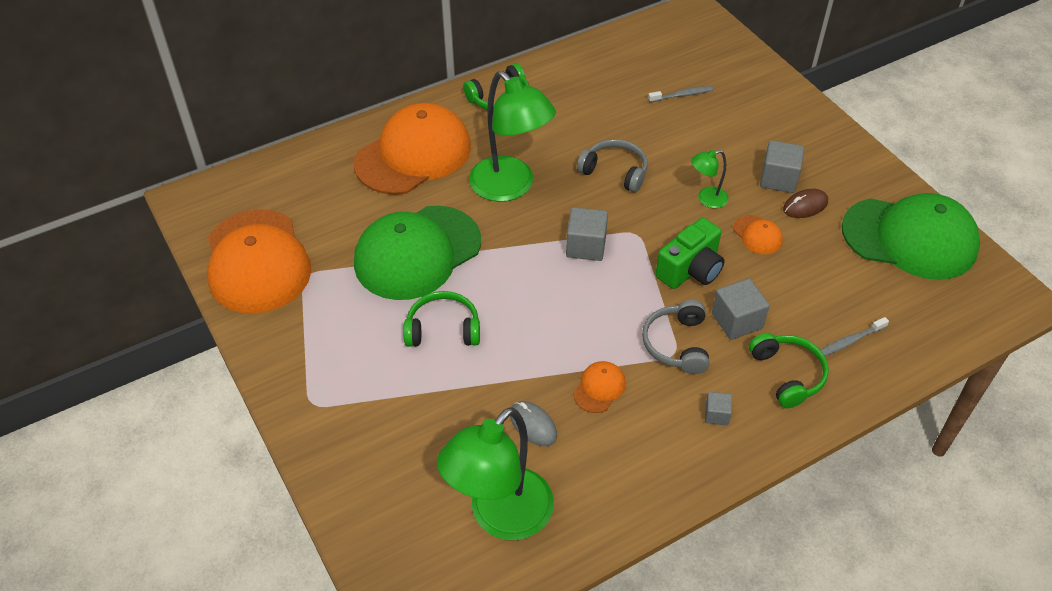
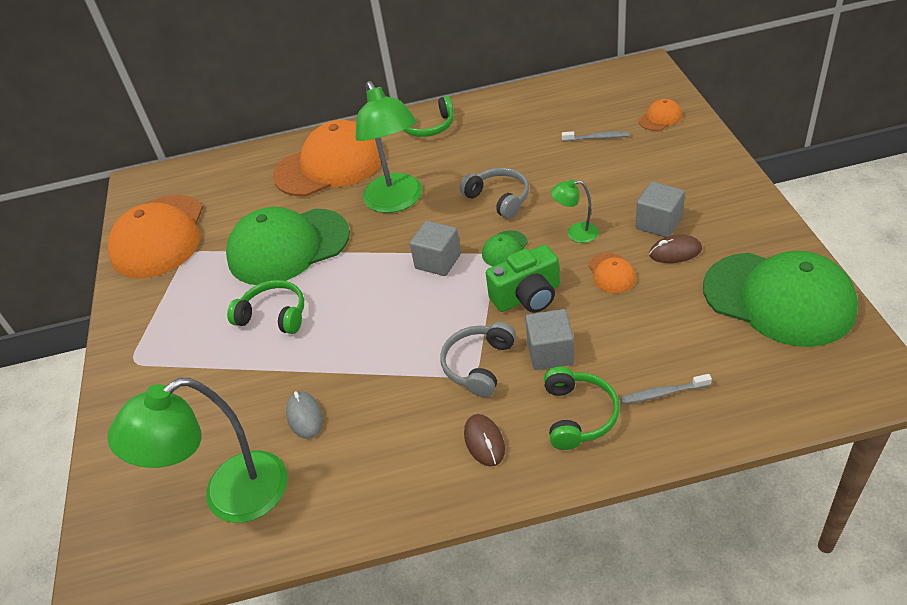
camera: 25 degrees right, 5 degrees down
(599, 388) = (383, 393): orange cap -> orange cap (660, 118)
(646, 224) = (504, 249): none -> green cap
(716, 415) = (484, 441): grey cube -> brown mouse

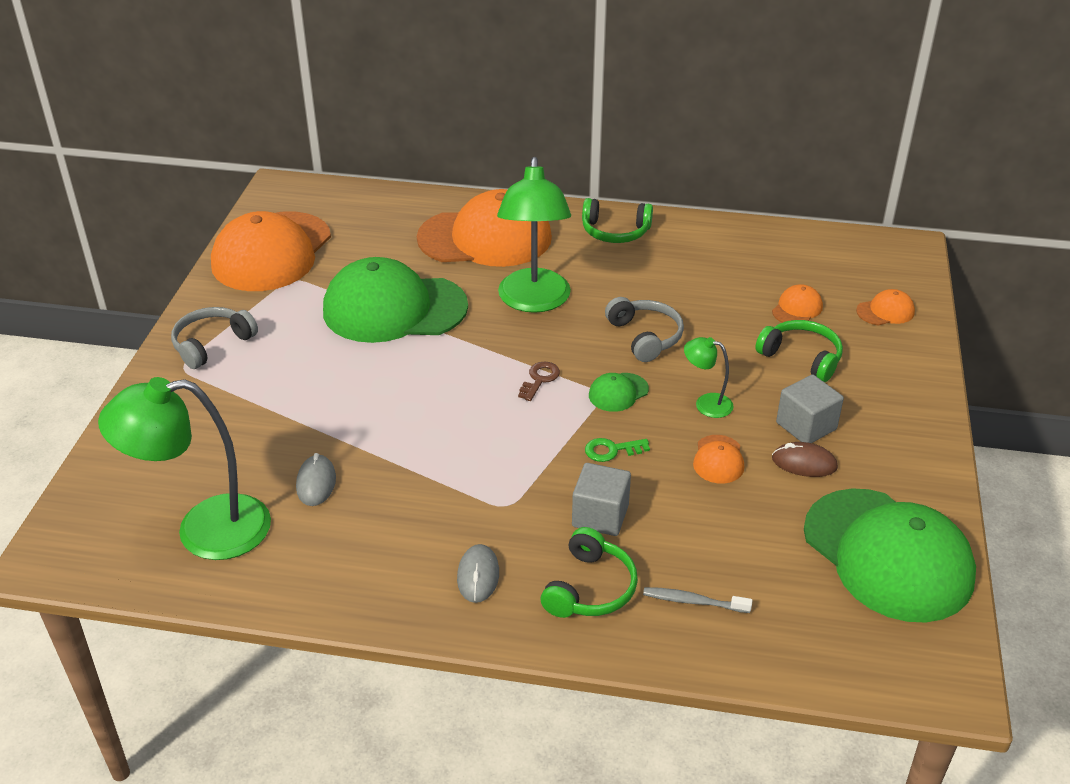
camera: 15 degrees right, 5 degrees down
(274, 315) = (341, 373): green headphones -> green headphones (801, 357)
(438, 261) = (539, 379): grey cube -> brown key
(479, 365) = (518, 500): grey headphones -> grey headphones (212, 344)
(484, 441) = (478, 576): brown mouse -> grey mouse
(527, 297) = (612, 450): green camera -> green key
(597, 138) = (797, 309): grey toothbrush -> orange cap

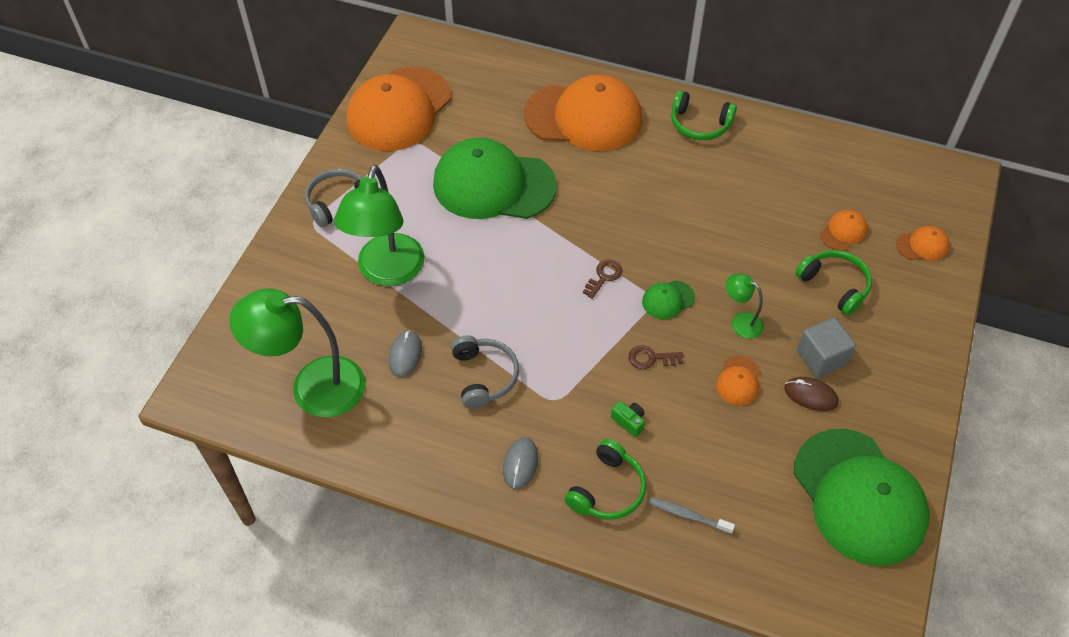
camera: 10 degrees right, 15 degrees up
(534, 301) = (614, 193): green lamp -> green lamp (387, 272)
(600, 516) = (629, 422): grey cube -> green camera
(612, 450) = (651, 358): green key -> brown key
(645, 337) = (703, 244): grey headphones -> grey headphones (484, 376)

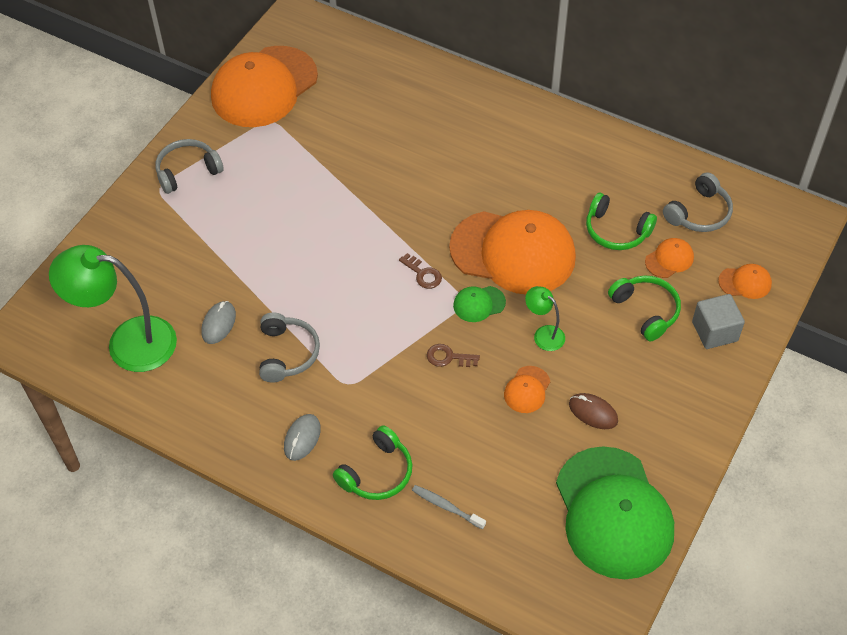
camera: 10 degrees right, 0 degrees up
(387, 272) = (219, 244): green lamp -> none
(493, 185) = (338, 172): green cap -> none
(584, 117) = (441, 115): orange cap -> orange cap (513, 252)
(604, 277) = (423, 274): brown key -> brown key turned 90 degrees clockwise
(629, 422) = (412, 413): green camera -> none
(699, 124) = (554, 135): green headphones -> green headphones (616, 231)
(821, 358) = (613, 378): grey cube -> grey cube (714, 331)
(859, 183) = (699, 213): none -> grey headphones

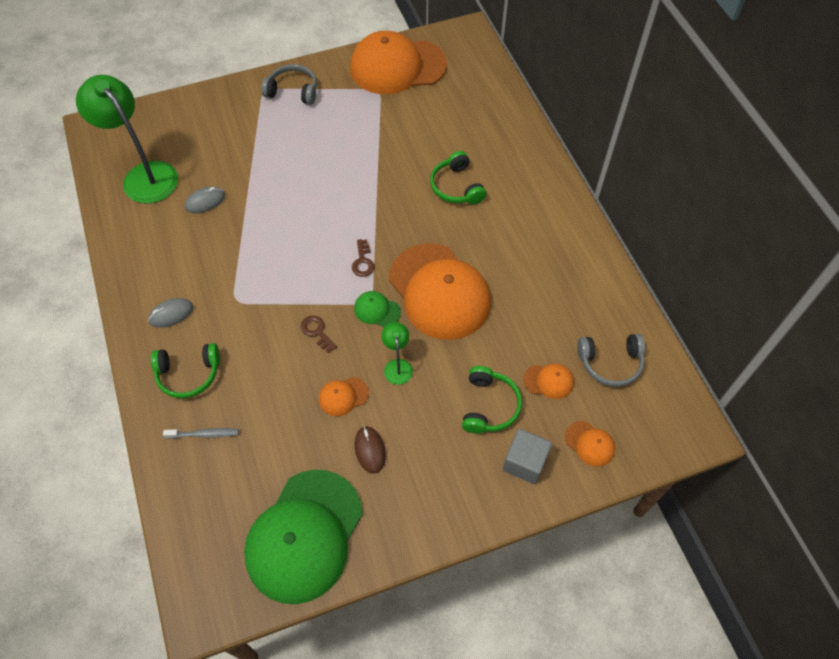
camera: 40 degrees right, 5 degrees up
(287, 353) = (223, 251): grey headphones -> none
(446, 507) = (204, 434): grey toothbrush -> grey toothbrush turned 105 degrees clockwise
(616, 231) = (531, 330): green headphones -> green headphones (456, 187)

